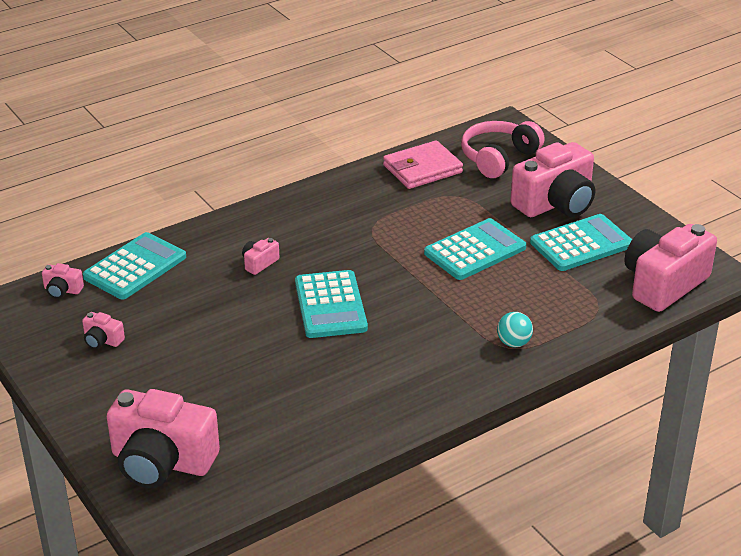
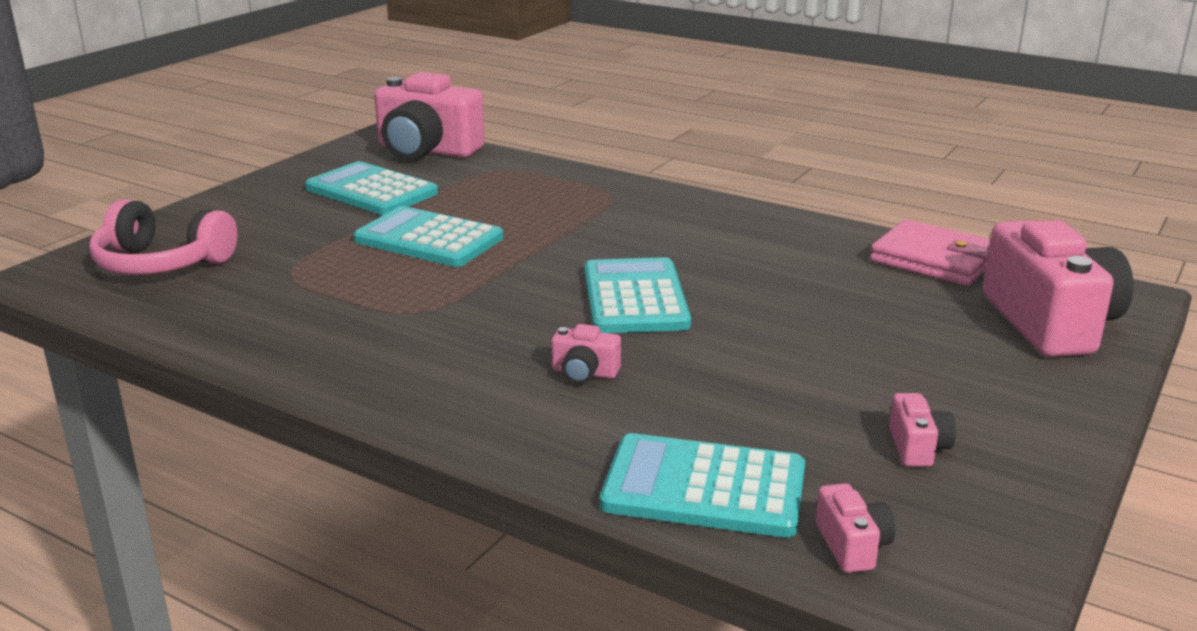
camera: 115 degrees left, 10 degrees down
(330, 305) = (634, 298): turquoise calculator -> turquoise calculator turned 60 degrees counterclockwise
(422, 169) = (216, 309): pink wallet -> pink wallet (934, 260)
(513, 343) = (600, 194): turquoise ball -> none
(555, 203) = (280, 214): pink camera -> none

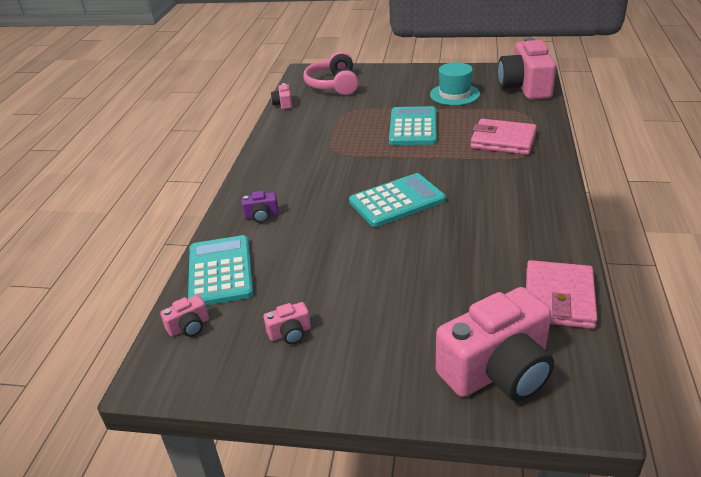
camera: 70 degrees right, 10 degrees up
(371, 191) = (454, 94): turquoise calculator -> turquoise hat
(555, 198) = (503, 140): none -> pink wallet
(557, 416) = (261, 215): none -> purple camera
(584, 373) = (305, 210): pink camera -> pink camera (283, 104)

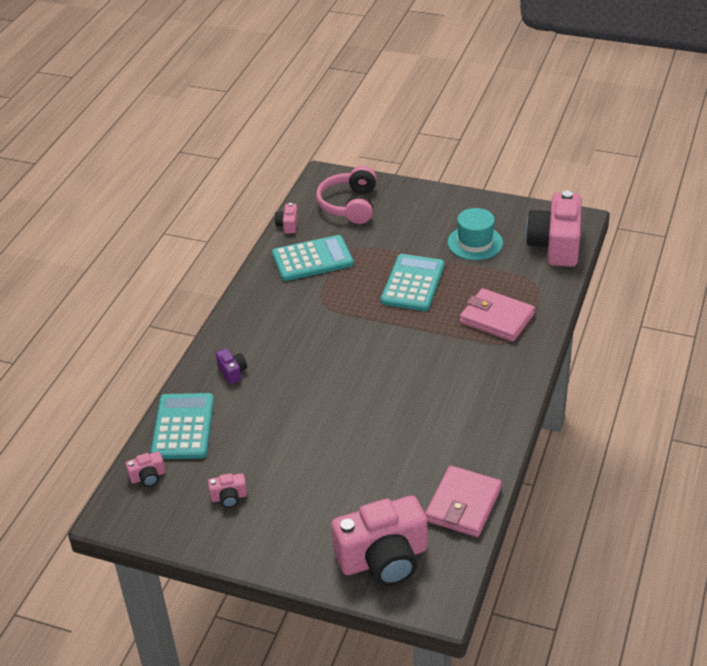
camera: 10 degrees right, 5 degrees up
(261, 215) = (232, 372): purple camera -> purple camera turned 120 degrees counterclockwise
(397, 201) = (363, 377): turquoise calculator -> turquoise calculator (312, 259)

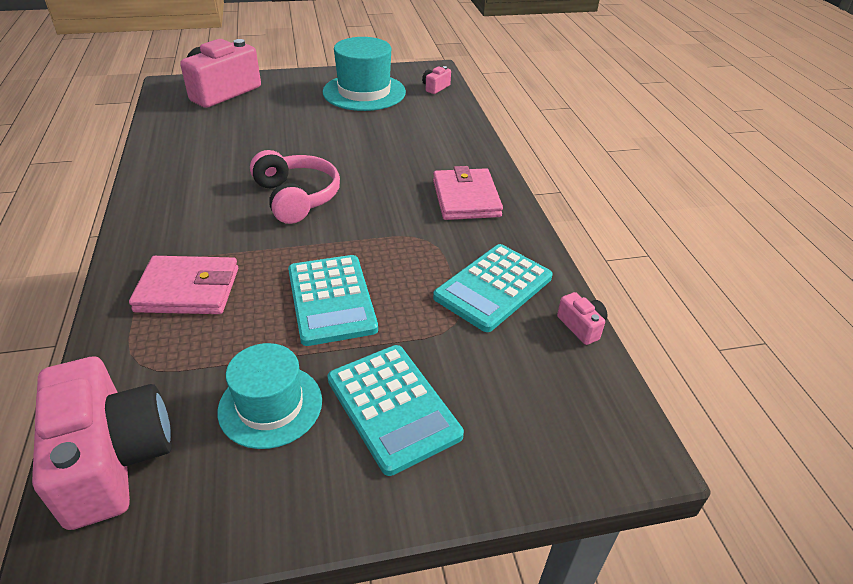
camera: 145 degrees right, 0 degrees up
(183, 427) = (445, 115): turquoise calculator -> turquoise calculator (393, 407)
(229, 497) = (364, 92): pink camera -> turquoise hat
(232, 372) = (450, 156): purple camera -> none
(349, 205) = (532, 401): pink headphones -> pink headphones (296, 197)
(463, 504) = (169, 129): pink wallet -> pink wallet (466, 198)

